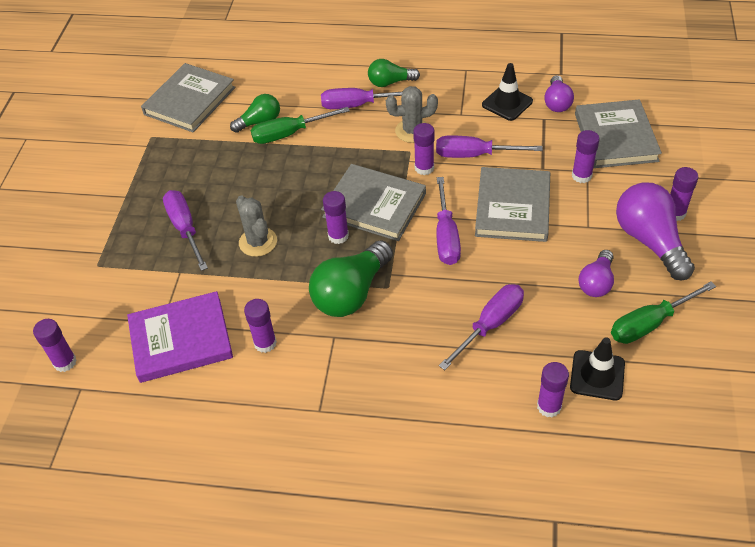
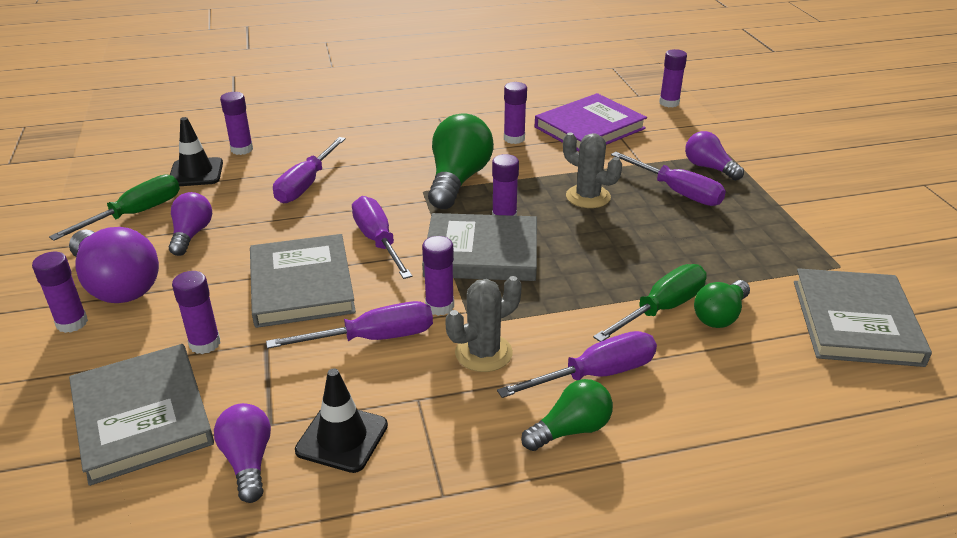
camera: 155 degrees right, 15 degrees down
(132, 250) = (709, 168): none -> purple light bulb

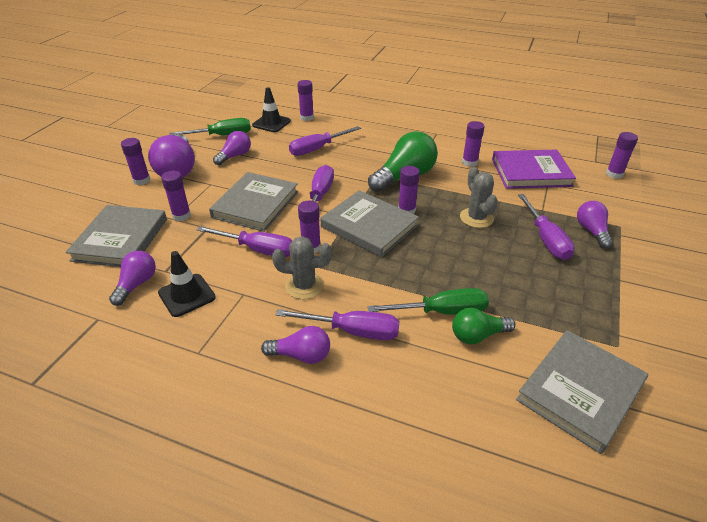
camera: 35 degrees right, 5 degrees up
(570, 430) = (301, 355): green light bulb -> purple light bulb

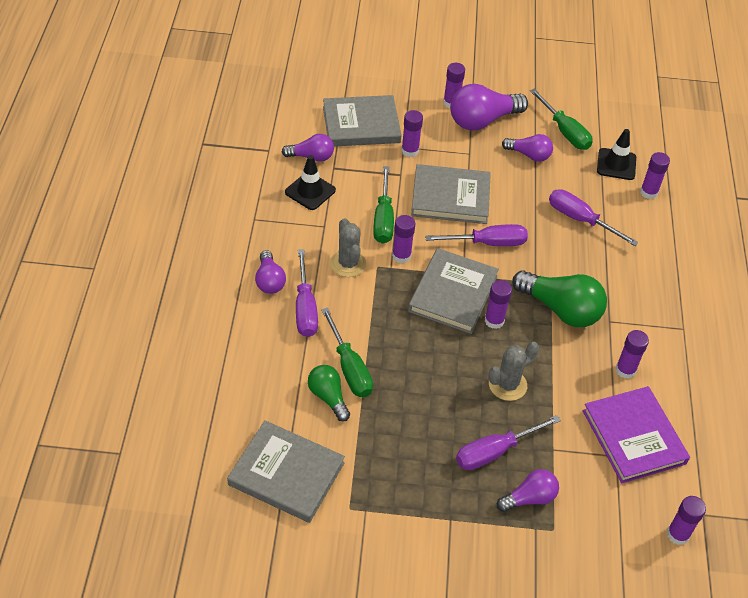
camera: 70 degrees right, 10 degrees up
(258, 249) = (383, 219): purple screwdriver -> green screwdriver

